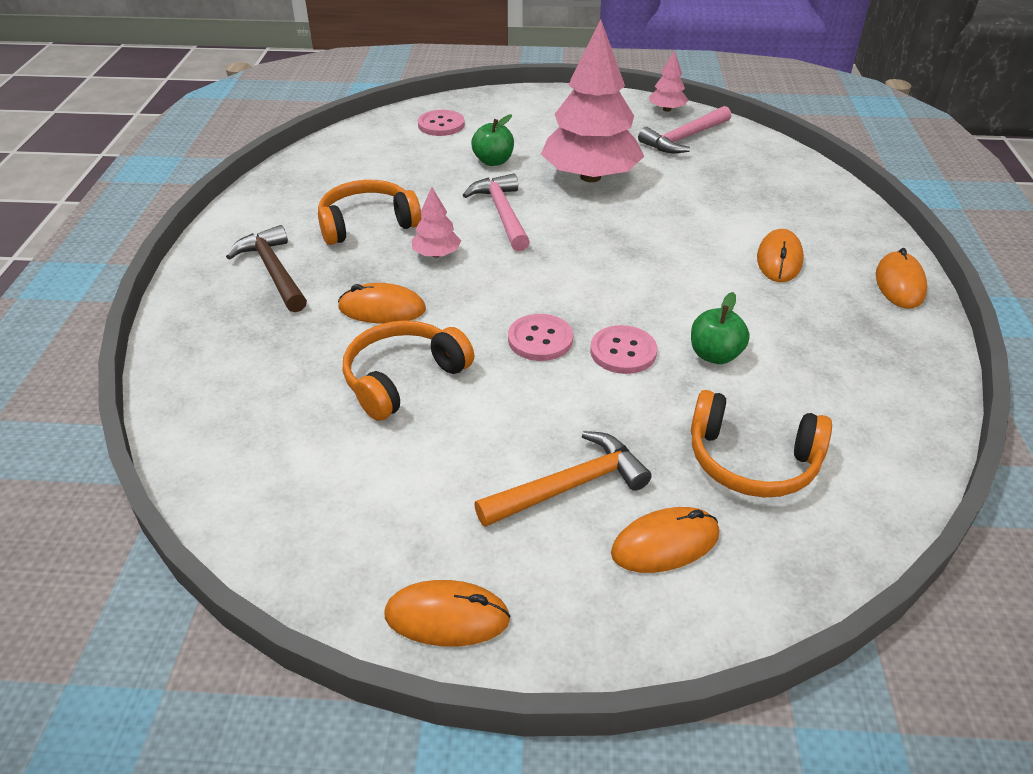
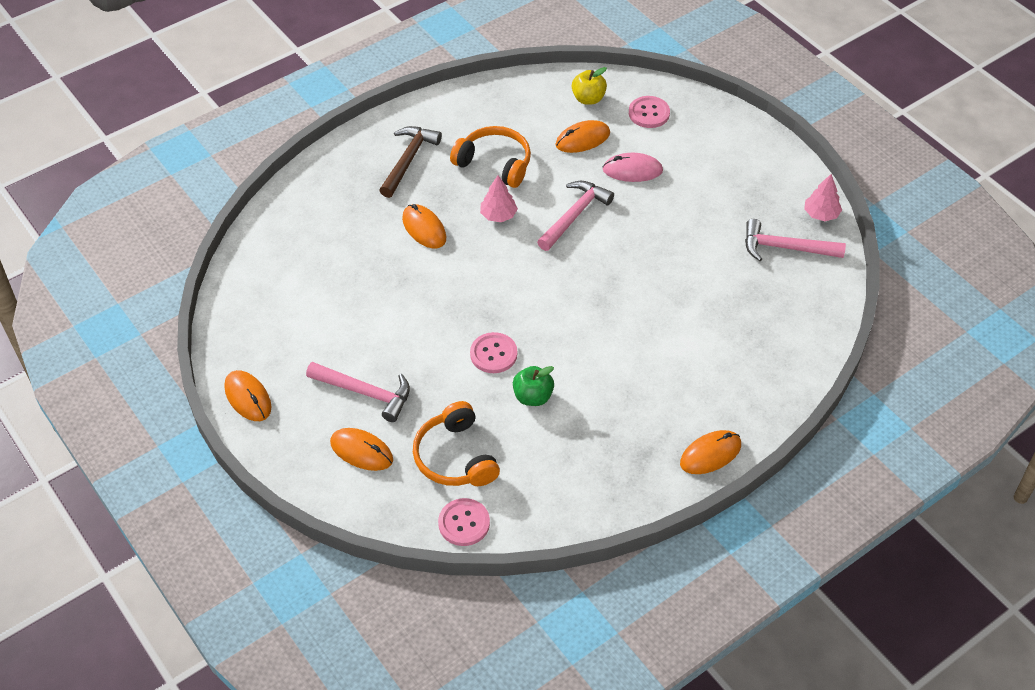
camera: 50 degrees right, 10 degrees up
(375, 142) = (588, 99): none -> yellow apple
(403, 379) = (378, 278): orange headphones -> none
(493, 161) = (632, 170): green apple -> pink mouse
(540, 339) = (467, 312): pink button -> pink button (464, 523)
(569, 486) = (365, 393): orange hammer -> pink hammer
(590, 177) = (669, 229): pink tree -> none
(779, 259) = (672, 379): orange mouse -> orange mouse (582, 139)

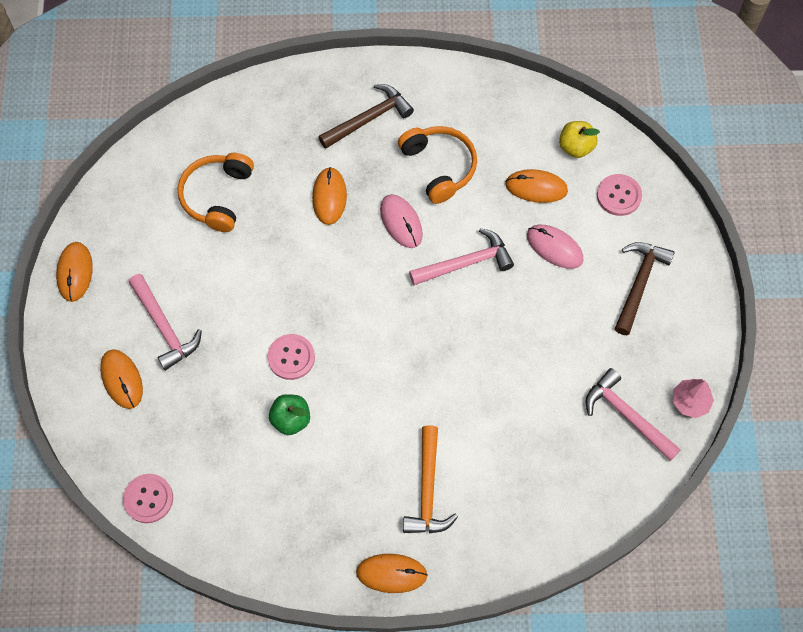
camera: 35 degrees right, 15 degrees up
(455, 457) = (187, 434): orange headphones -> orange headphones (217, 196)
(498, 215) = (401, 222): pink tree -> pink mouse
(685, 381) = (427, 489): none -> orange hammer
(715, 160) = (639, 284): none -> brown hammer

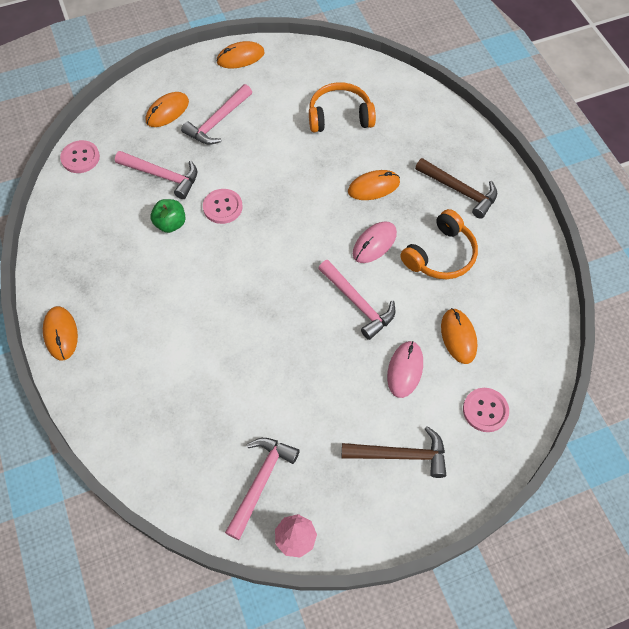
camera: 70 degrees right, 5 degrees down
(218, 411) = (162, 176): none -> pink hammer
(427, 489) = (140, 338): orange hammer -> none
(576, 147) = (517, 358): yellow apple -> none

